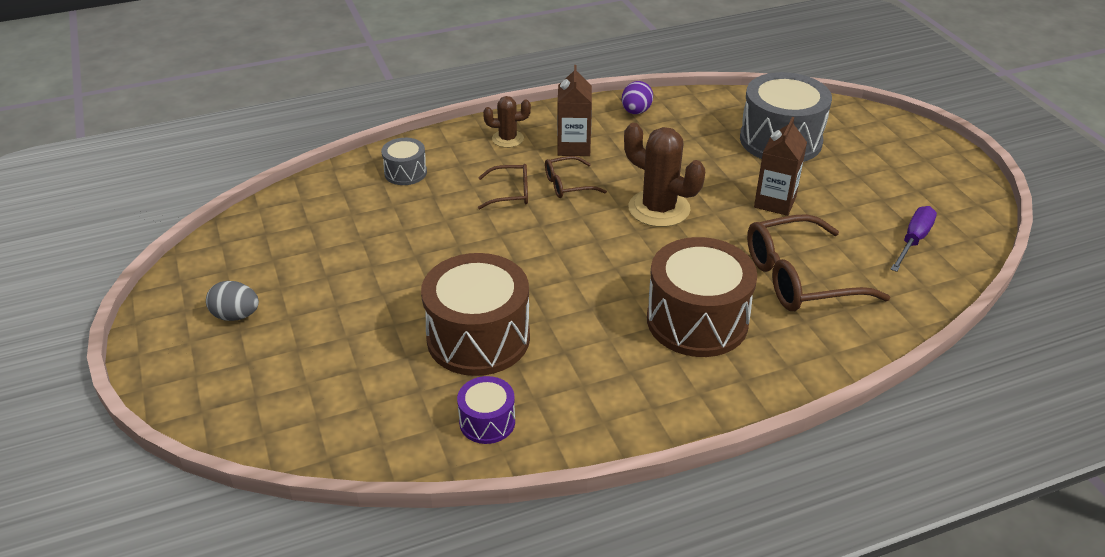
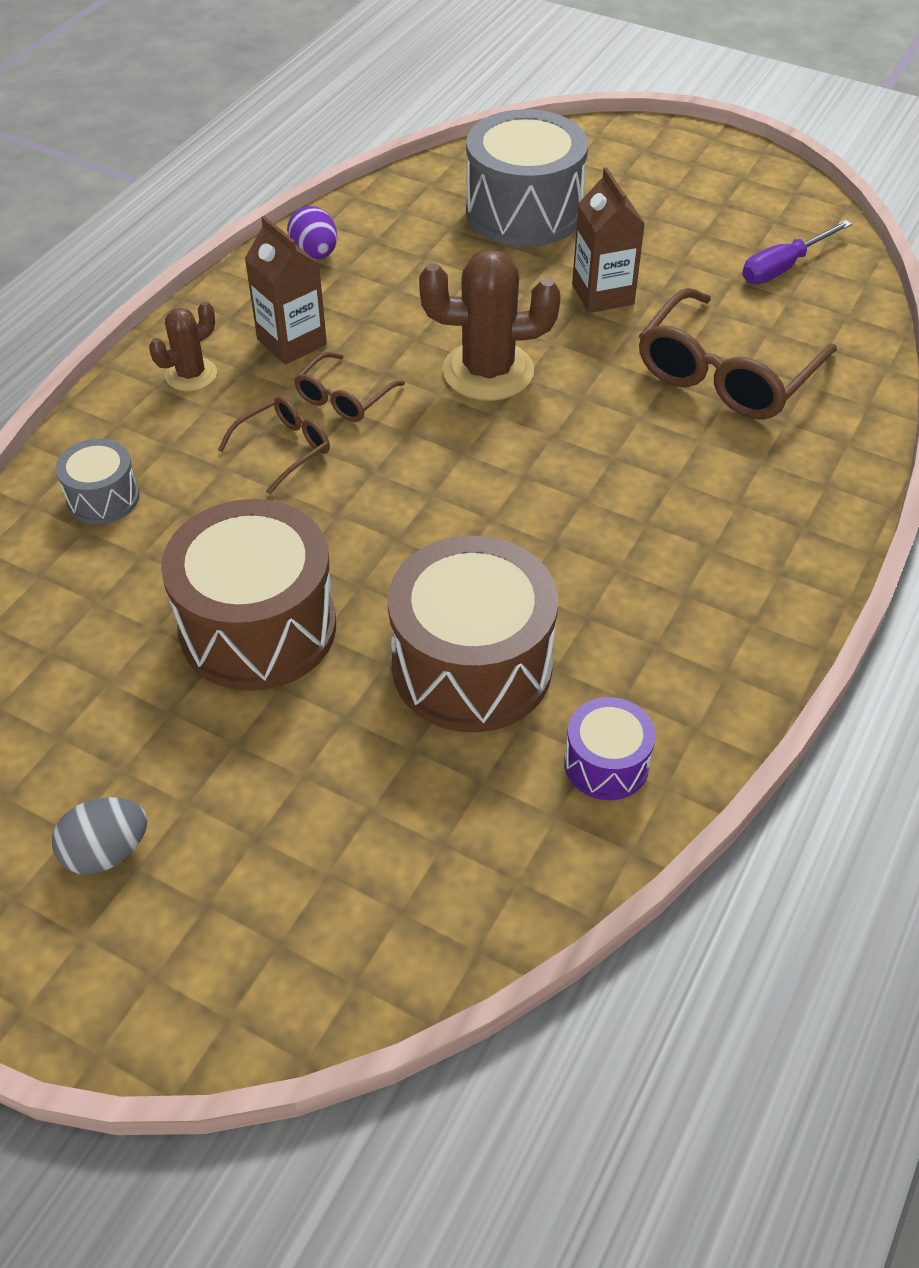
camera: 40 degrees left, 10 degrees up
(697, 321) = (683, 488): brown drum -> brown drum (258, 627)
(913, 240) = (783, 267): purple screwdriver -> purple screwdriver turned 120 degrees counterclockwise

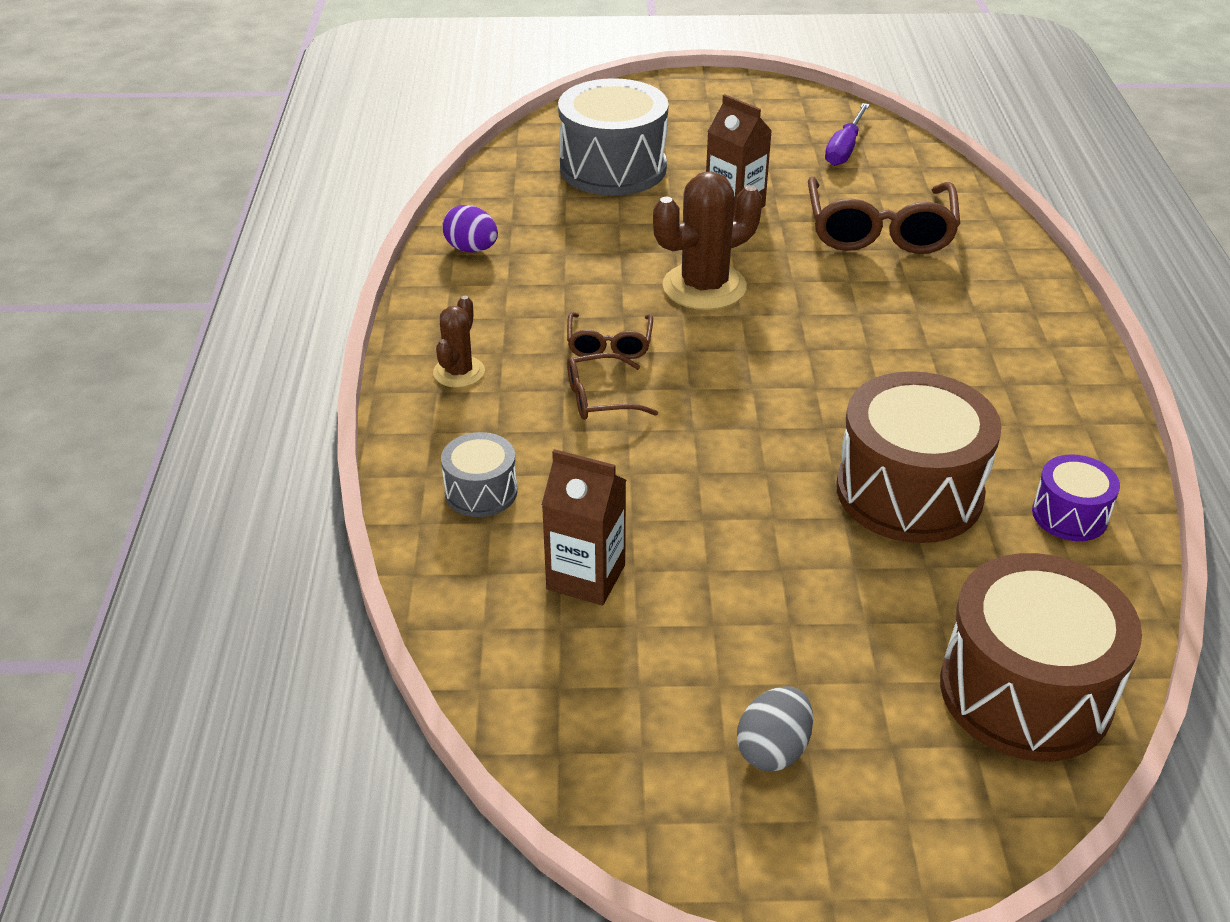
camera: 30 degrees left, 10 degrees down
(258, 627) = (718, 533): brown drum -> brown drum (1025, 692)
(284, 449) = (600, 398): brown glasses -> brown glasses turned 120 degrees counterclockwise
(292, 342) = (521, 319): brown carton -> brown carton (586, 577)

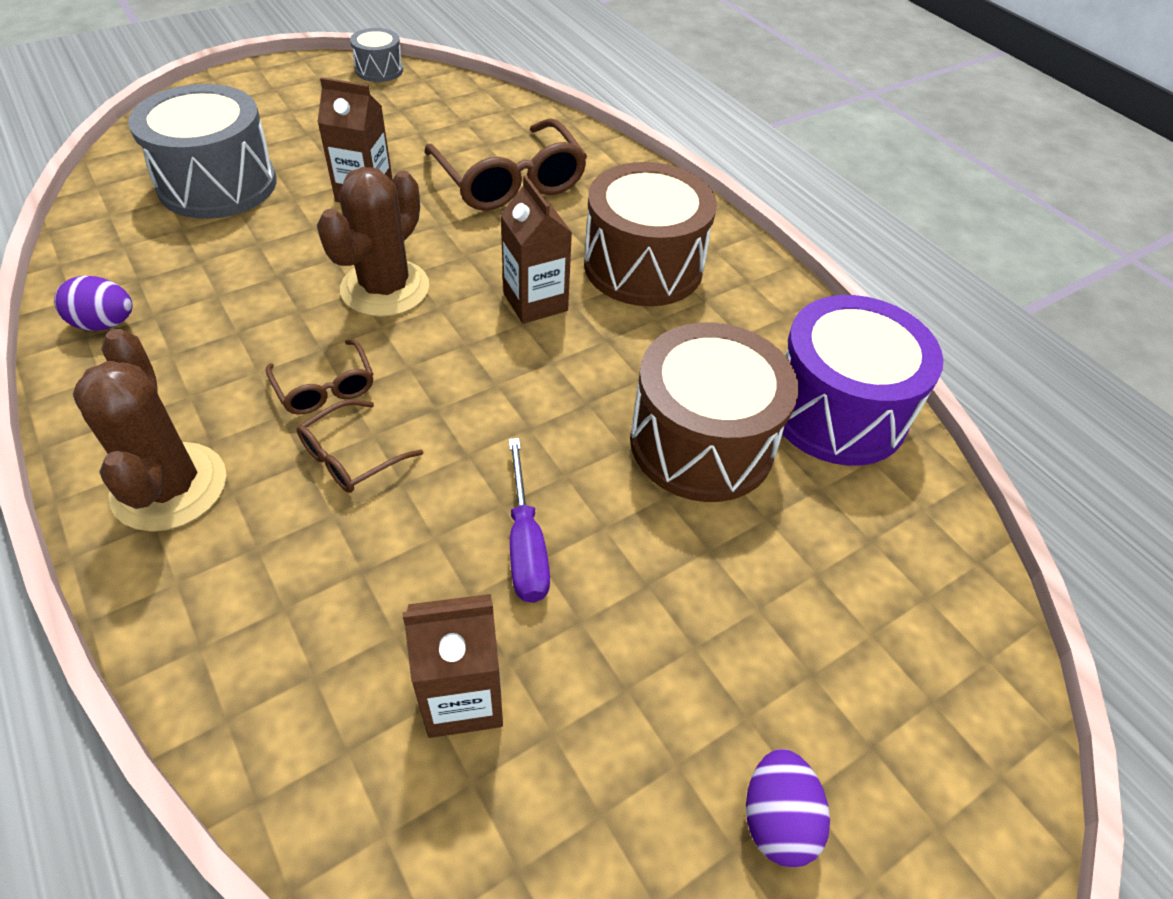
camera: 35 degrees left, 10 degrees up
(459, 372) = (169, 487): brown cactus -> brown cactus, size x1.77
(481, 492) = (280, 639): grey drum -> grey drum (379, 70)
(773, 749) = (777, 819): grey egg -> purple egg
(832, 336) = (535, 302): none -> brown carton
(844, 149) = (431, 109): purple screwdriver -> purple screwdriver (525, 544)
(1025, 692) = (928, 616): brown drum -> brown drum (643, 266)
(1069, 515) = (836, 411): purple drum -> purple drum, size x2.01

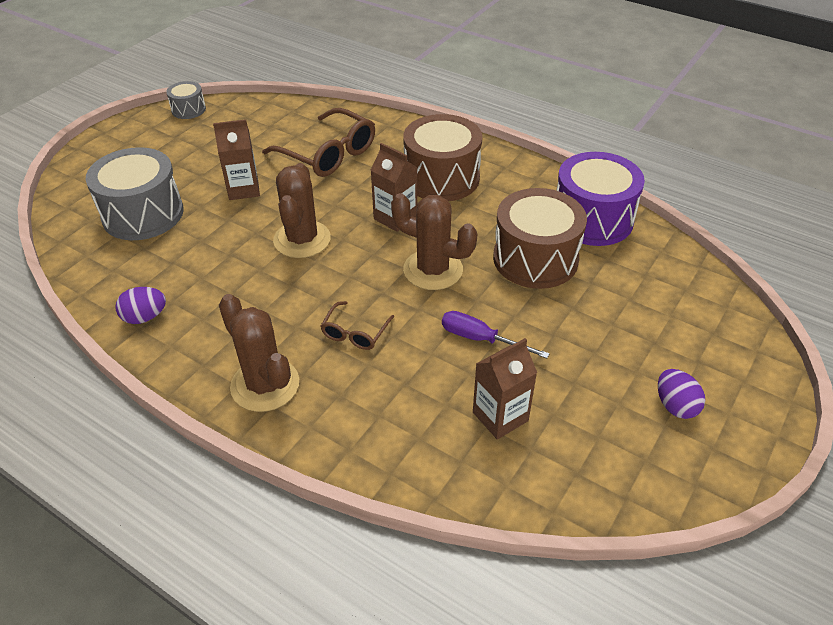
camera: 20 degrees left, 5 degrees down
(325, 388) = (311, 304): brown glasses -> none
(525, 544) = (480, 339): purple screwdriver -> purple screwdriver turned 150 degrees clockwise
(532, 401) = (433, 270): none -> brown cactus

